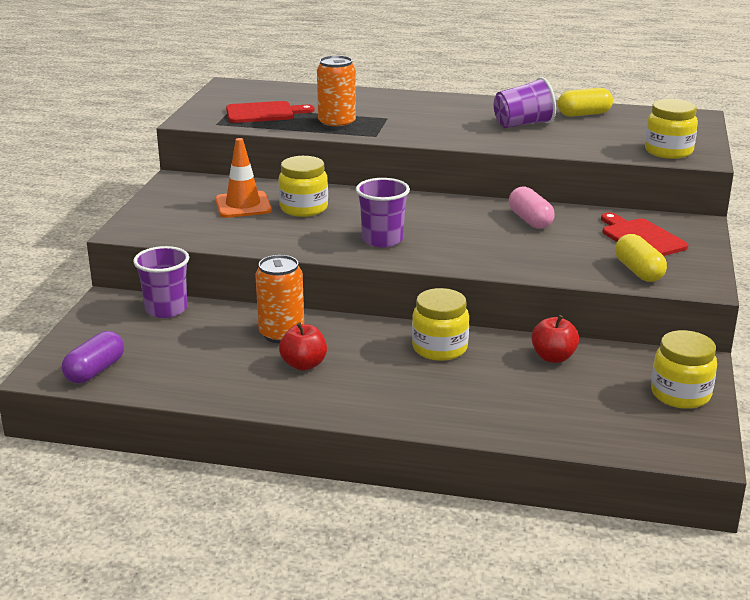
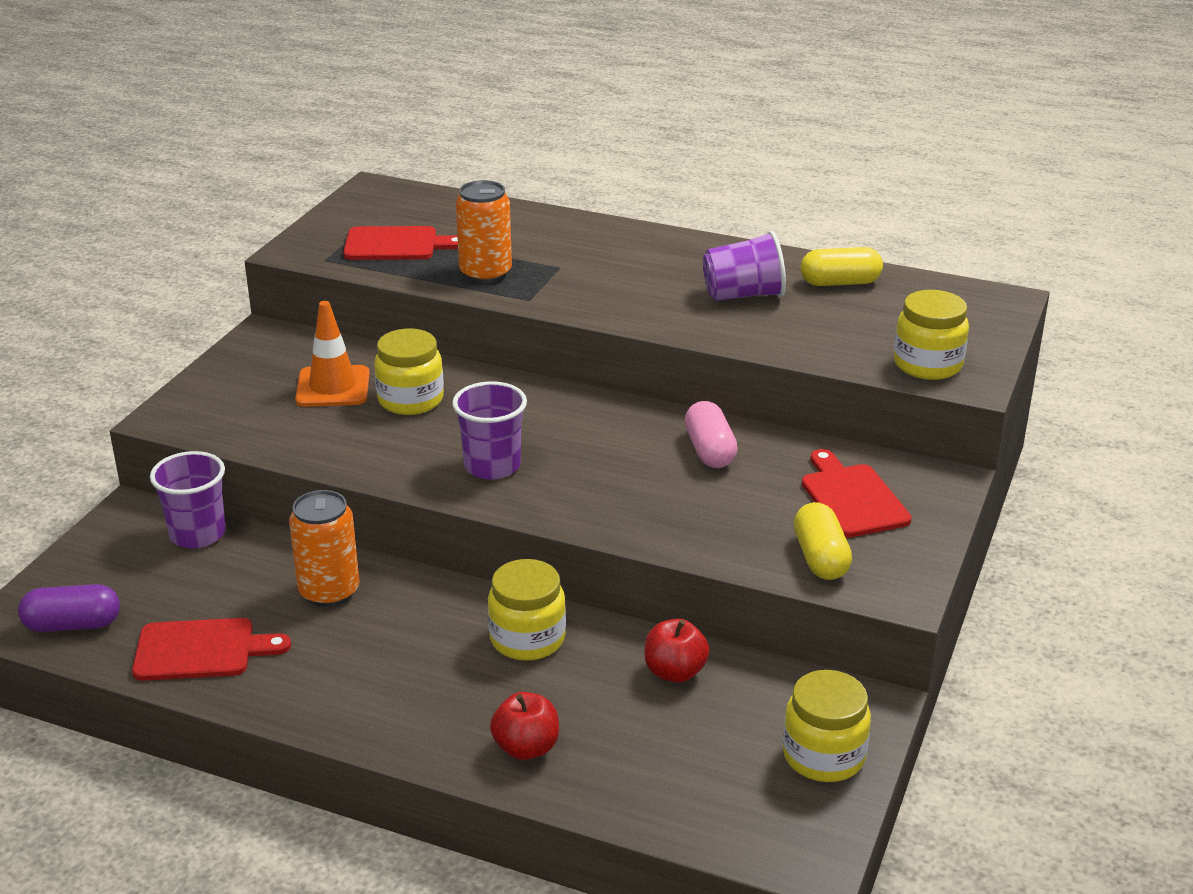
camera: 10 degrees right, 5 degrees up
(95, 371) = (73, 625): purple capsule -> purple capsule turned 45 degrees clockwise
(202, 377) = (201, 650): none -> red cutting board
(304, 365) = (338, 646): red apple -> red apple (526, 748)

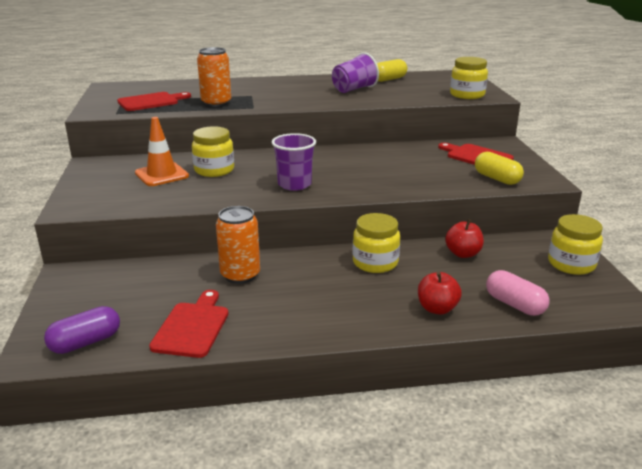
camera: 30 degrees left, 5 degrees down
(197, 534) = (125, 272): purple cup -> none
(201, 650) = (192, 327): red cutting board -> red cutting board turned 45 degrees counterclockwise
(709, 451) = (391, 155): pink capsule -> pink capsule (514, 304)

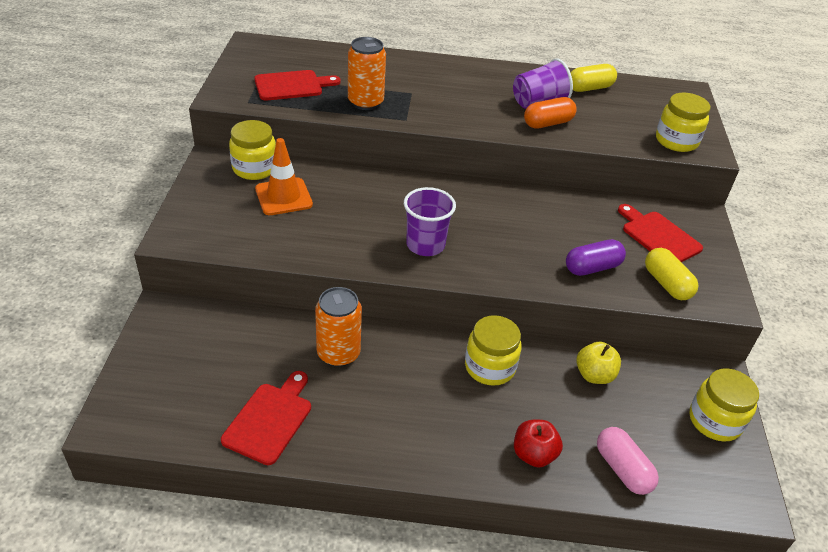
camera: 10 degrees right, 15 degrees up
(85, 342) = (161, 416): purple capsule -> purple capsule (592, 268)
(214, 170) = (343, 200): yellow jar -> yellow jar (254, 168)
(366, 97) = (548, 123): none -> orange capsule
(463, 254) = (594, 375): red apple -> yellow apple

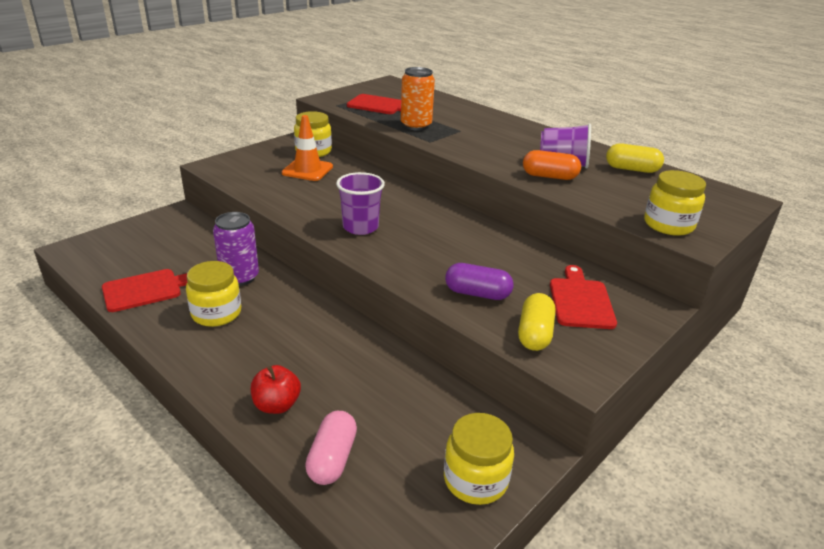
camera: 40 degrees right, 10 degrees down
(338, 353) = (240, 277): orange can -> purple can
(490, 367) = (329, 336): yellow jar -> yellow jar (216, 313)
(594, 375) = (407, 384): yellow apple -> none

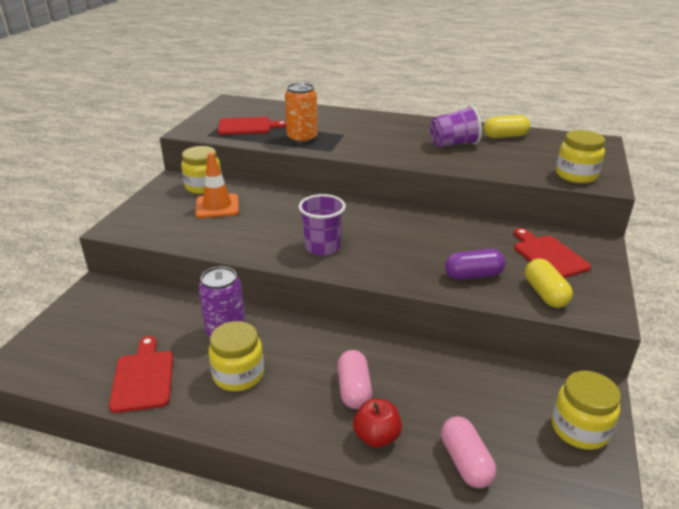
camera: 25 degrees left, 0 degrees up
(146, 290) = (143, 377): red cutting board -> red cutting board turned 45 degrees counterclockwise
(296, 360) = (354, 389): none -> pink capsule
(549, 176) = (456, 158): orange capsule -> none

